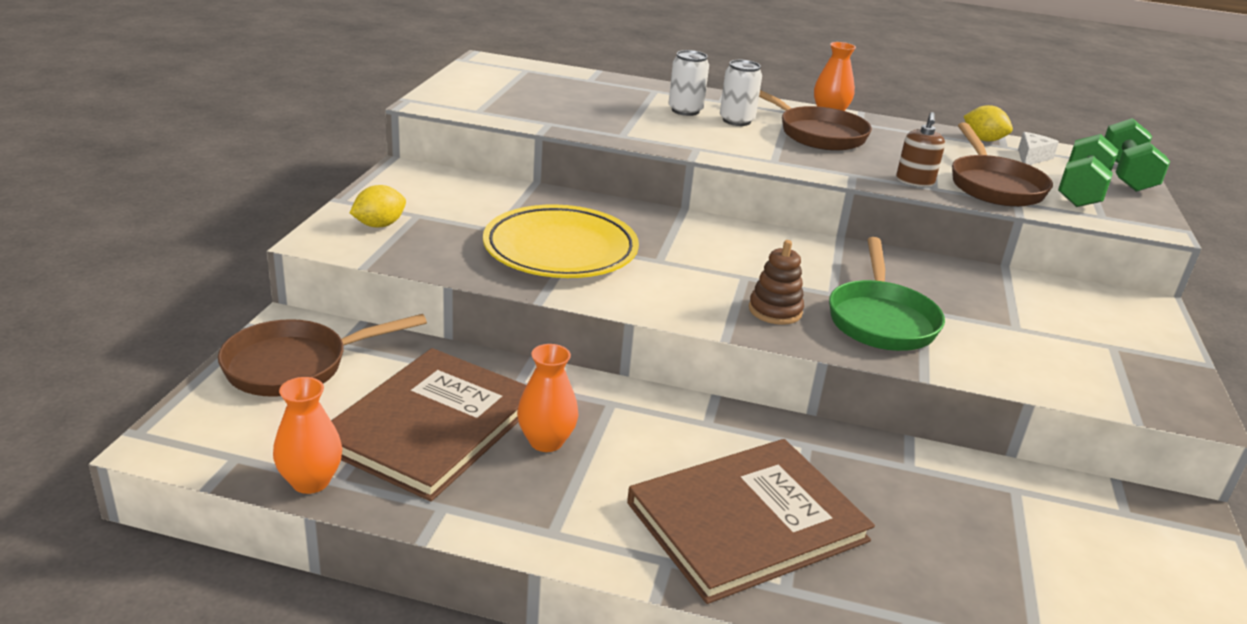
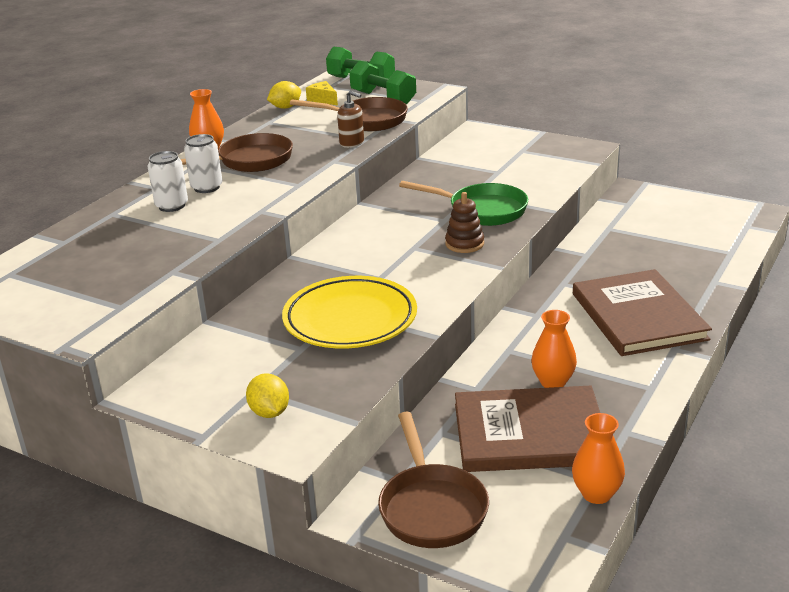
camera: 70 degrees left, 0 degrees up
(431, 426) = (530, 433): brown book -> brown book turned 45 degrees counterclockwise
(1032, 157) = (323, 99): white cheese -> yellow cheese

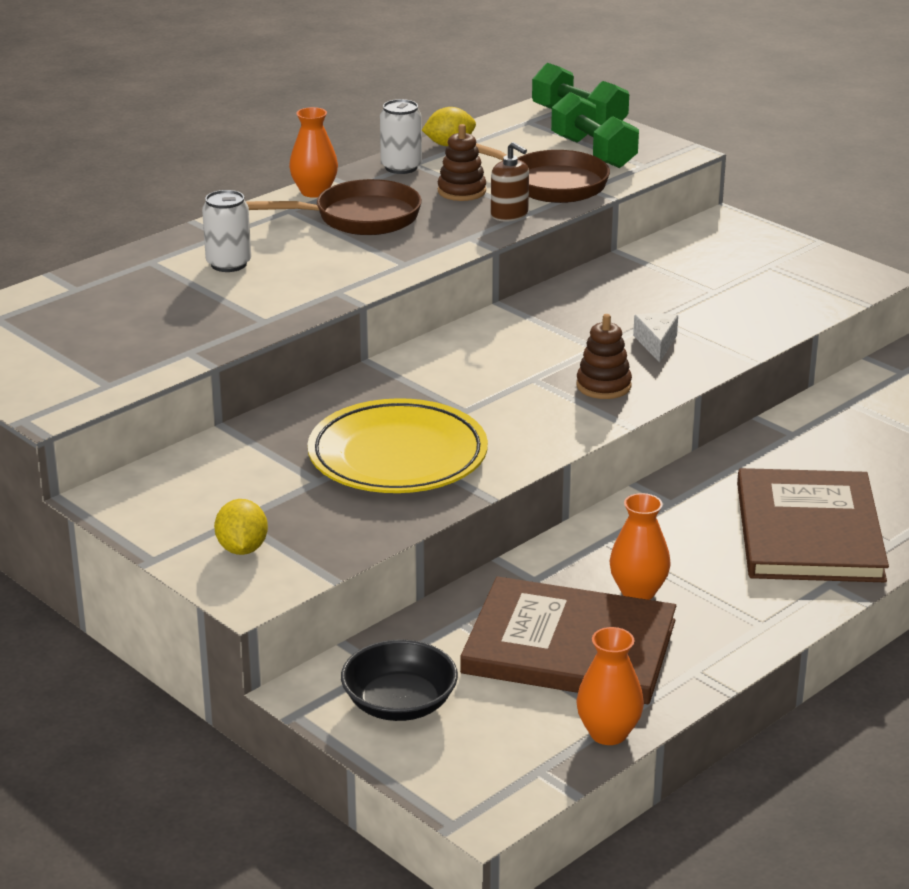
camera: 15 degrees right, 0 degrees up
(206, 187) = (285, 246): white can -> white can (401, 167)
(311, 134) = (461, 191): none -> brown stacking toy
(323, 99) = (508, 141): yellow cheese -> none
(431, 507) = (399, 704): brown pan -> black bowl
(482, 210) = (656, 343): green pan -> white cheese

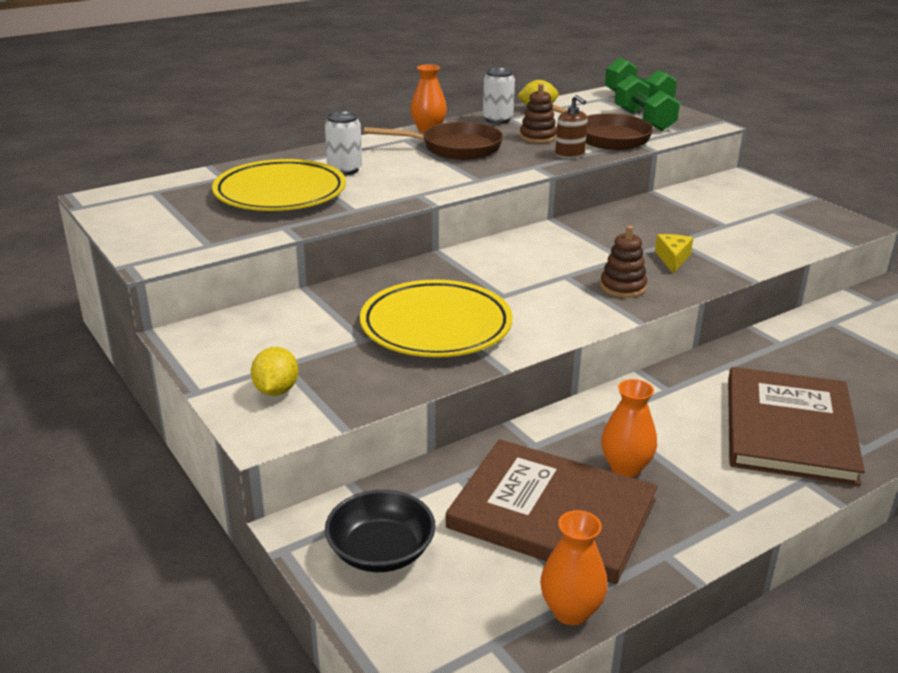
camera: 10 degrees right, 0 degrees up
(161, 306) = (280, 193): none -> yellow plate
(656, 343) = (672, 259): white cheese -> yellow cheese

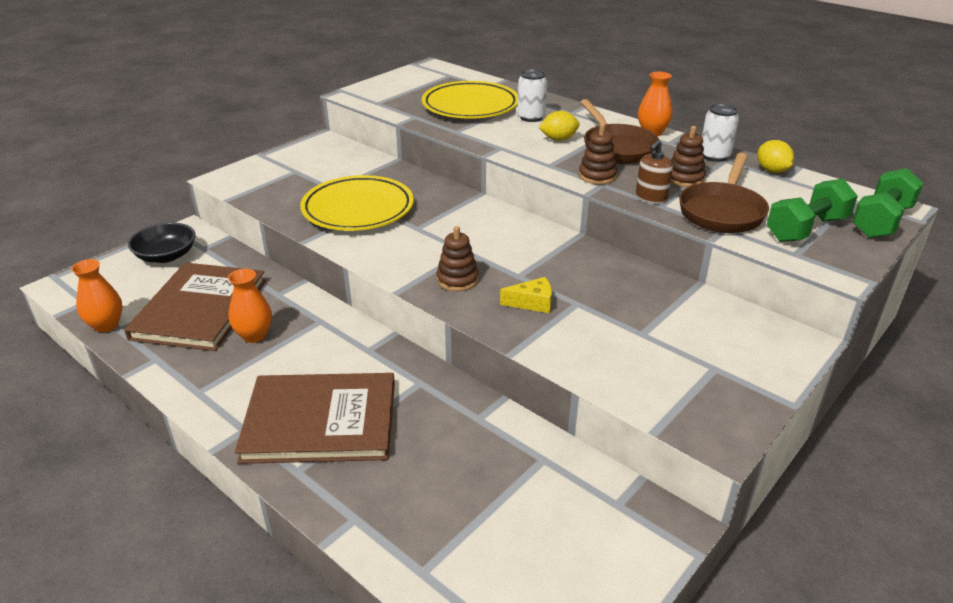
camera: 75 degrees right, 5 degrees up
(276, 390) = (265, 174): yellow lemon -> yellow lemon (558, 139)
(515, 165) = (597, 176): none -> brown stacking toy

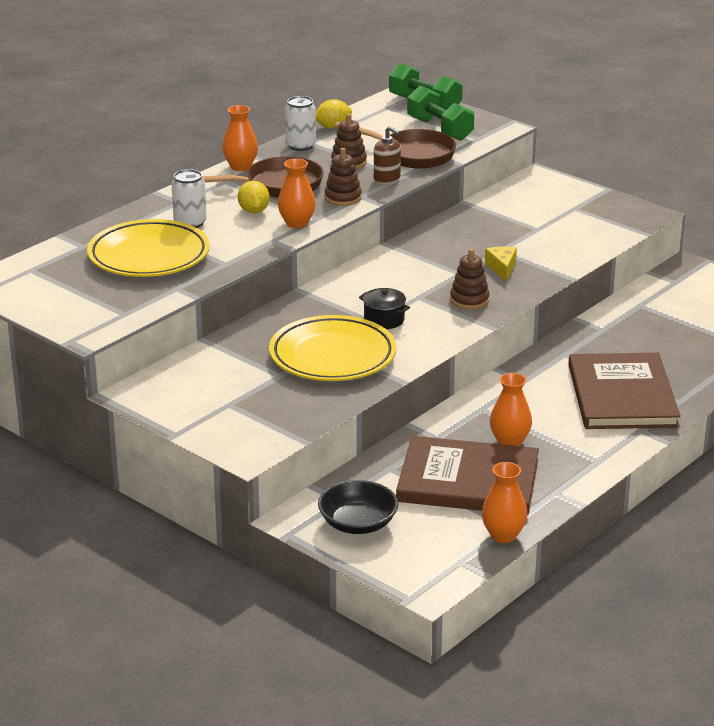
camera: 90 degrees left, 5 degrees down
(419, 233) = (384, 320): none -> black pot
(536, 156) = (297, 223): none -> orange vase

